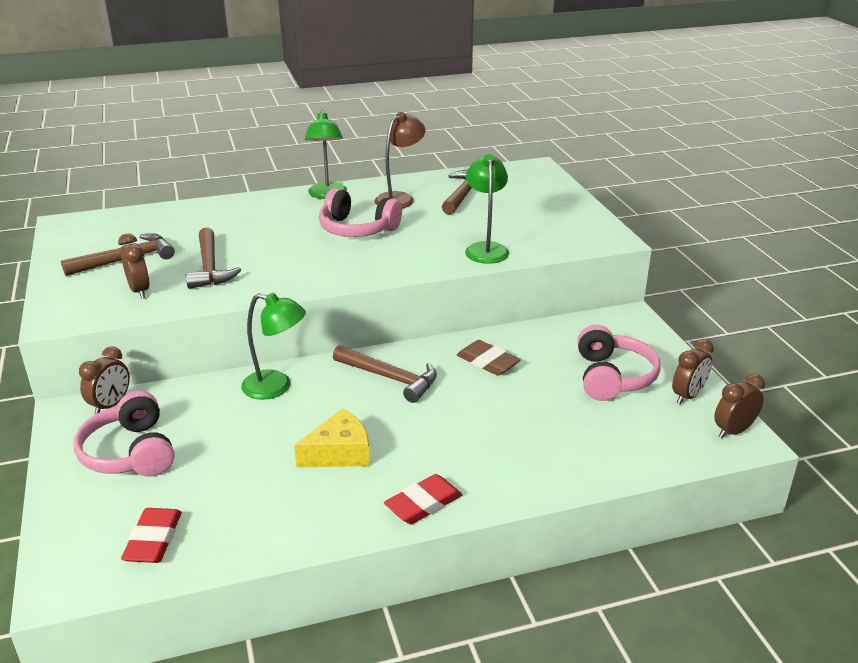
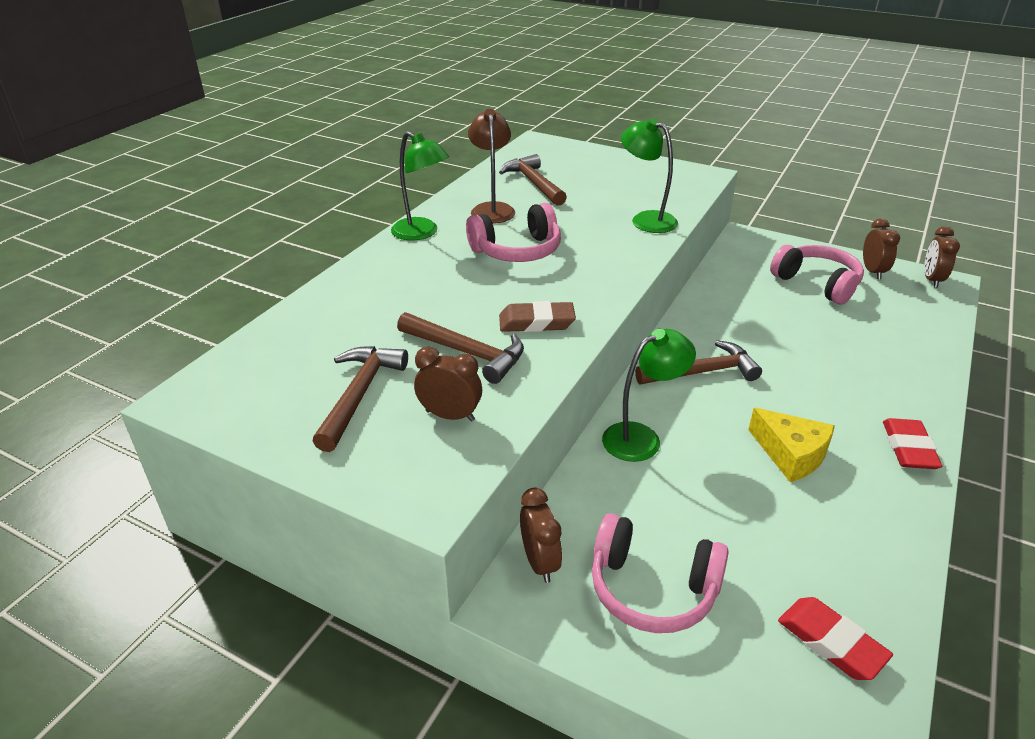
camera: 45 degrees left, 5 degrees up
(339, 453) = (791, 454): yellow cheese -> yellow cheese turned 120 degrees clockwise
(488, 362) = (734, 318): brown eraser -> brown eraser (536, 322)

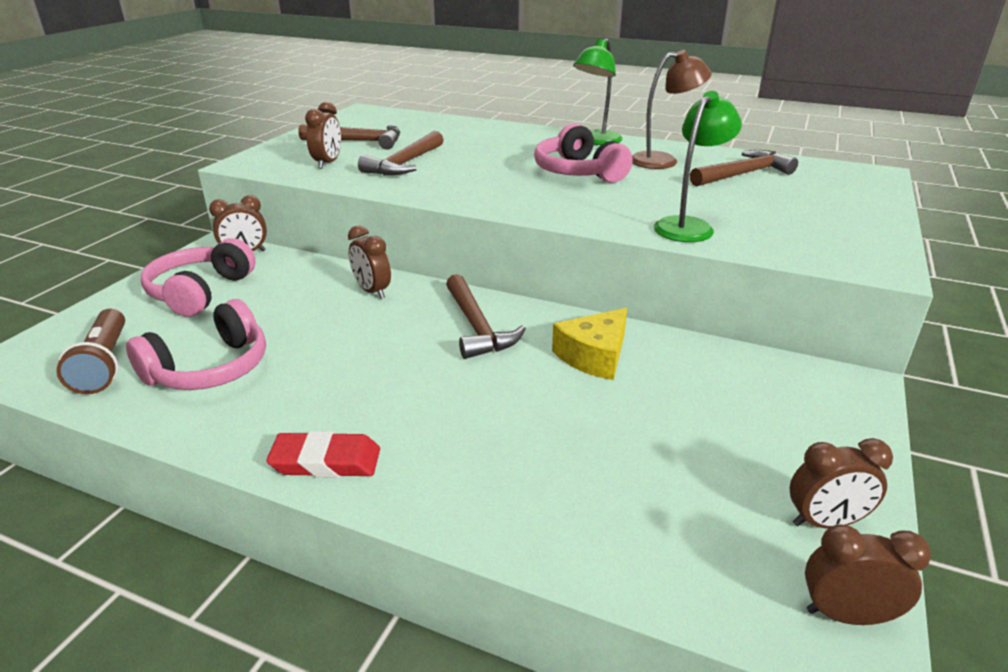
camera: 85 degrees right, 5 degrees down
(536, 322) = (450, 182): brown eraser -> none
(641, 437) = (372, 291): green lamp -> brown clock
(791, 454) = (333, 370): yellow cheese -> yellow cheese (594, 356)
(817, 283) = (735, 442): pink headphones -> pink headphones (210, 368)
(831, 642) = (104, 364): red eraser -> brown flashlight

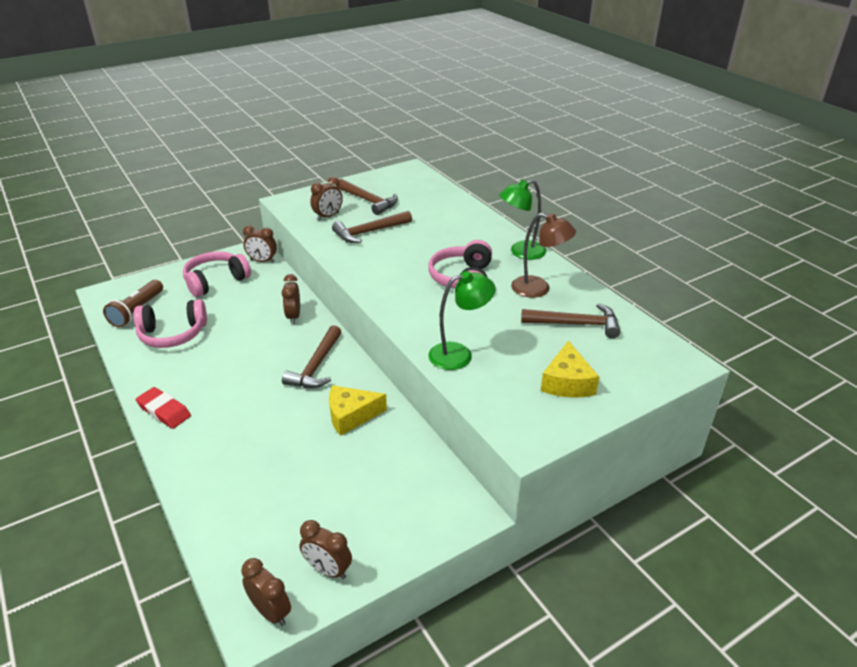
camera: 35 degrees right, 5 degrees up
(820, 213) = (567, 382): none -> yellow cheese

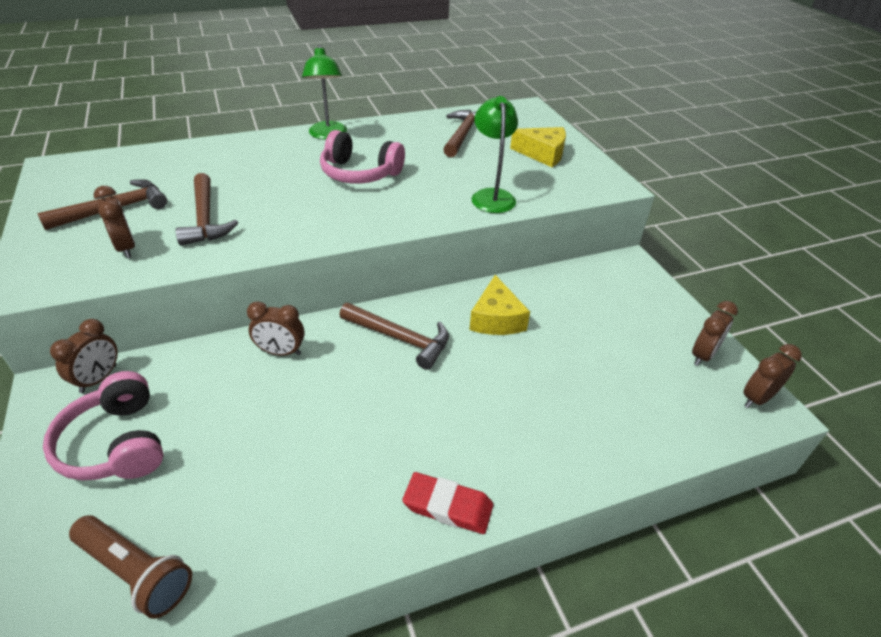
camera: 80 degrees left, 5 degrees up
(164, 411) = (448, 506): red eraser -> red eraser turned 60 degrees clockwise
(173, 334) = (249, 504): pink headphones -> none
(538, 289) = (400, 139): brown lamp -> none

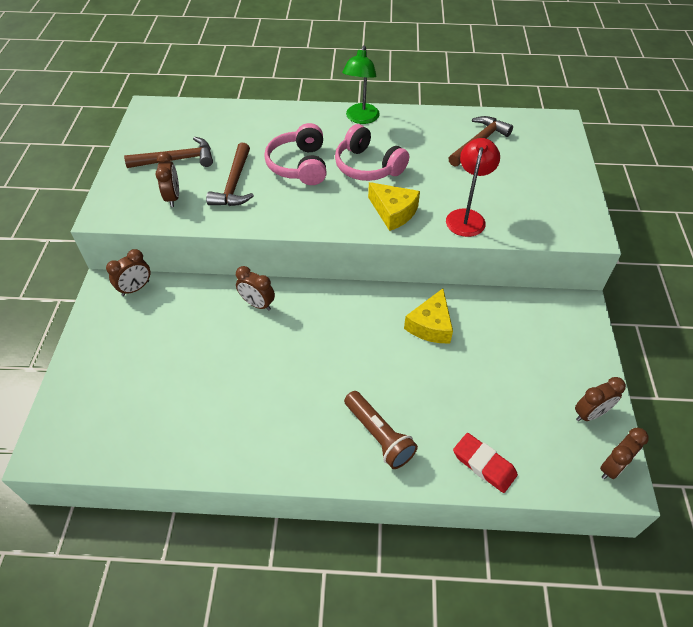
camera: 25 degrees right, 10 degrees up
(116, 443) = (132, 339): pink headphones -> pink headphones (299, 165)
(136, 572) = (117, 429): brown flashlight -> brown flashlight (379, 436)
(400, 339) = (347, 320): brown hammer -> none
(448, 506) = (318, 460): red eraser -> red eraser (484, 464)
(491, 196) = (467, 217): green lamp -> red lamp
(543, 154) = (540, 181): yellow cheese -> yellow cheese (393, 212)
(757, 398) = (612, 467): brown clock -> brown clock turned 150 degrees clockwise

